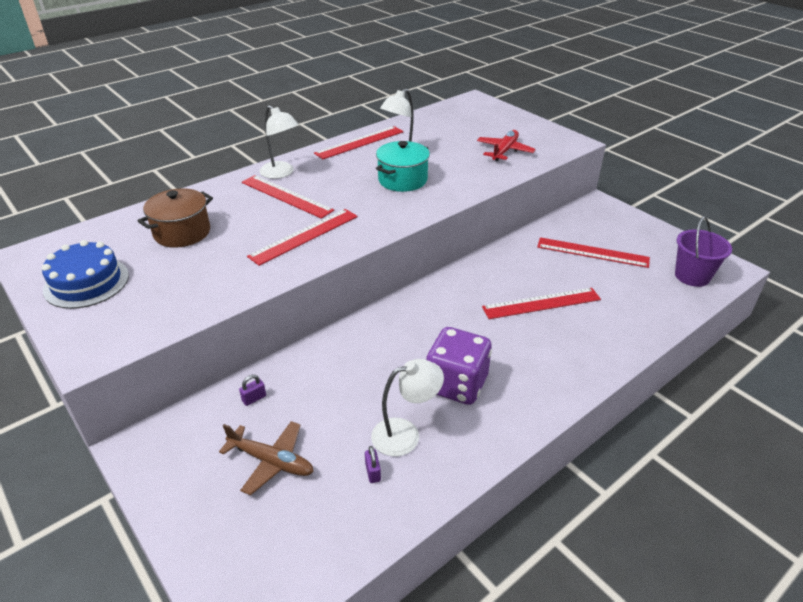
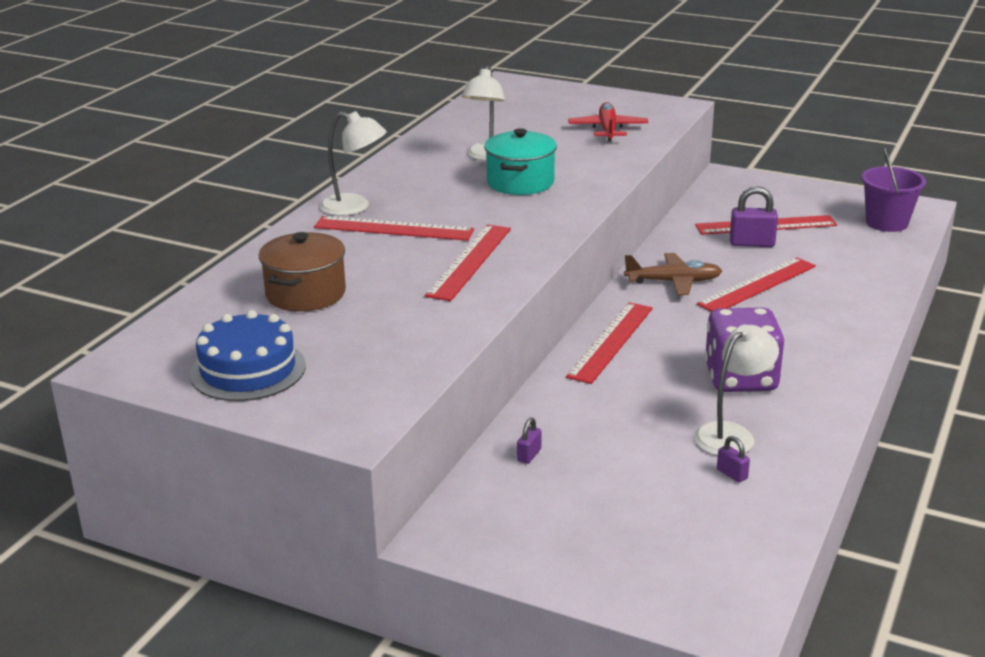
camera: 25 degrees left, 10 degrees down
(271, 461) = (613, 500): brown plane -> brown plane (673, 282)
(359, 142) = (416, 155): red ruler -> red ruler (610, 341)
(568, 265) = (752, 243): none -> purple padlock

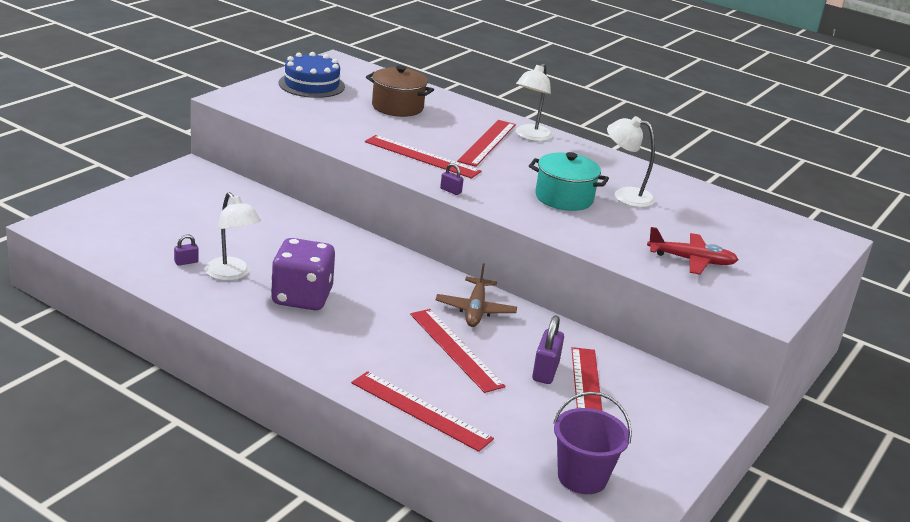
camera: 95 degrees right, 0 degrees up
(529, 455) = (254, 204): purple padlock -> purple padlock (450, 191)
(610, 341) = (384, 260): red ruler -> red ruler (421, 410)

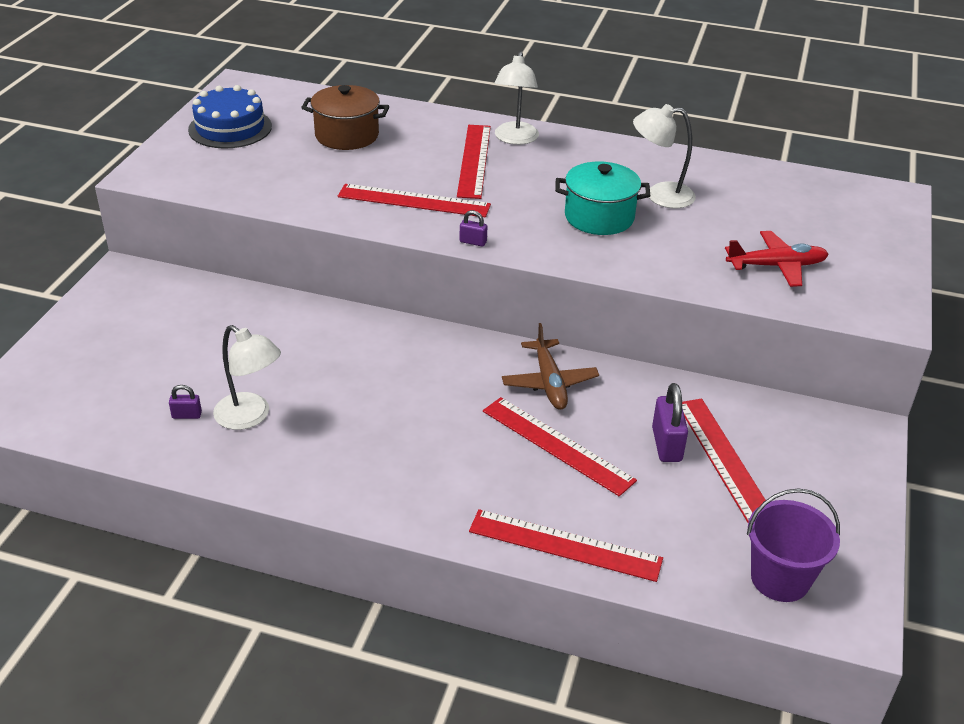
camera: 15 degrees left, 10 degrees up
(186, 262) = (186, 415): purple padlock -> purple padlock turned 45 degrees clockwise
(302, 297) = (349, 425): purple dice -> none

